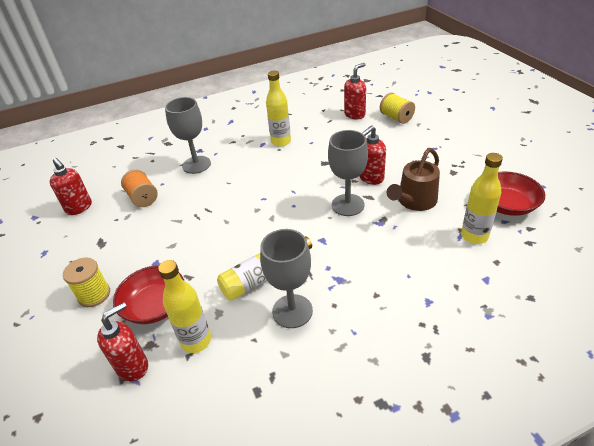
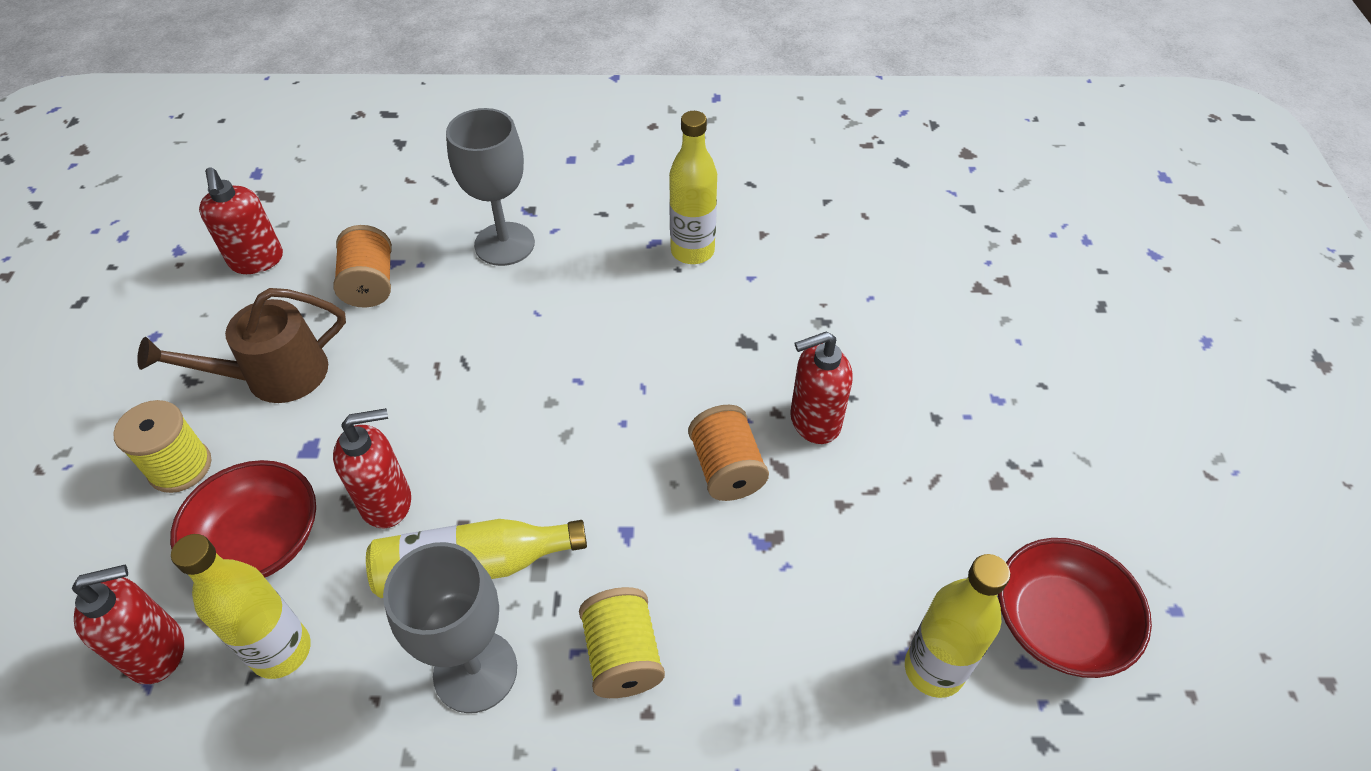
camera: 20 degrees right, 10 degrees up
(348, 205) = (726, 469): grey goblet -> orange spool
(355, 114) = (884, 239): red soap dispenser -> red soap dispenser (387, 502)
(396, 118) = (967, 283): yellow spool -> yellow spool (622, 656)
(414, 201) = (866, 521): brown watering can -> brown watering can (275, 376)

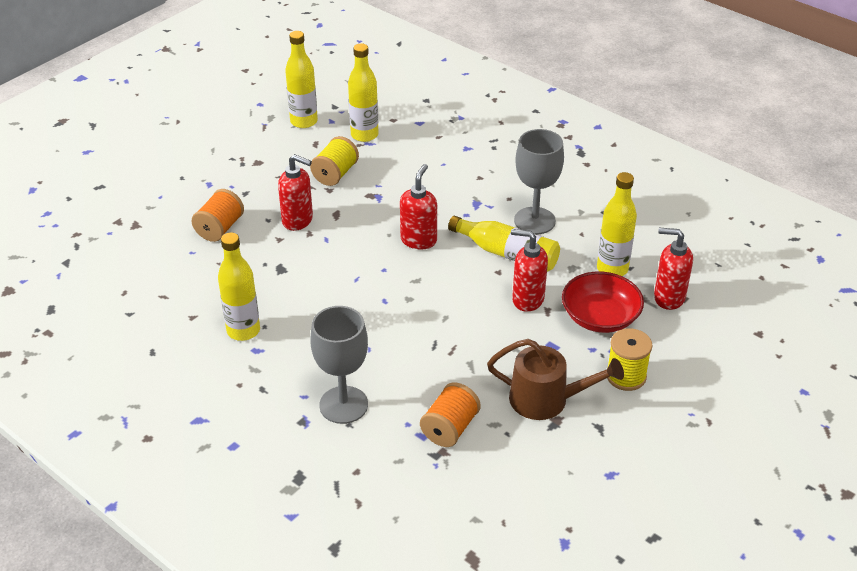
camera: 140 degrees left, 10 degrees down
(257, 261) = (512, 495): red soap dispenser -> red soap dispenser (419, 240)
(622, 656) = (472, 195): yellow spool -> yellow spool (335, 174)
(726, 469) = (360, 226): orange spool -> orange spool (220, 228)
(1059, 623) = (304, 121): red bowl -> yellow bottle

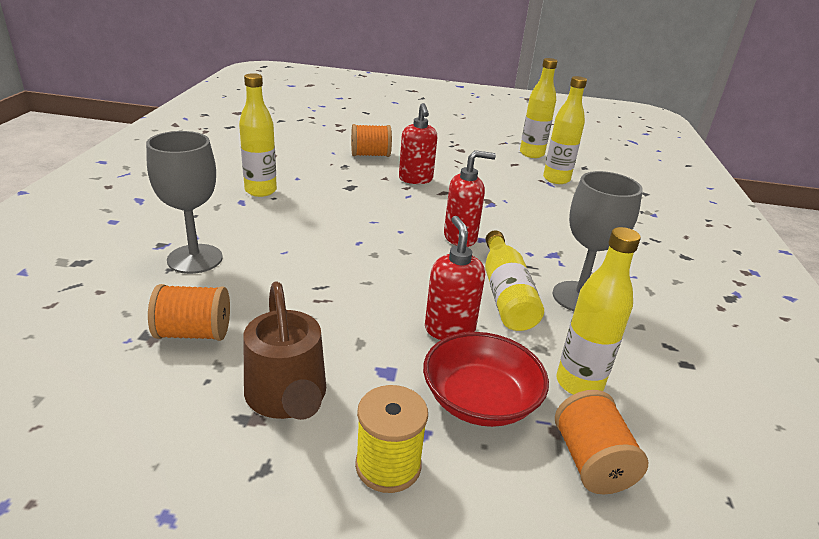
camera: 55 degrees right, 10 degrees down
(335, 174) = (491, 180): yellow spool -> none
(668, 297) = (591, 462): red soap dispenser -> orange spool

